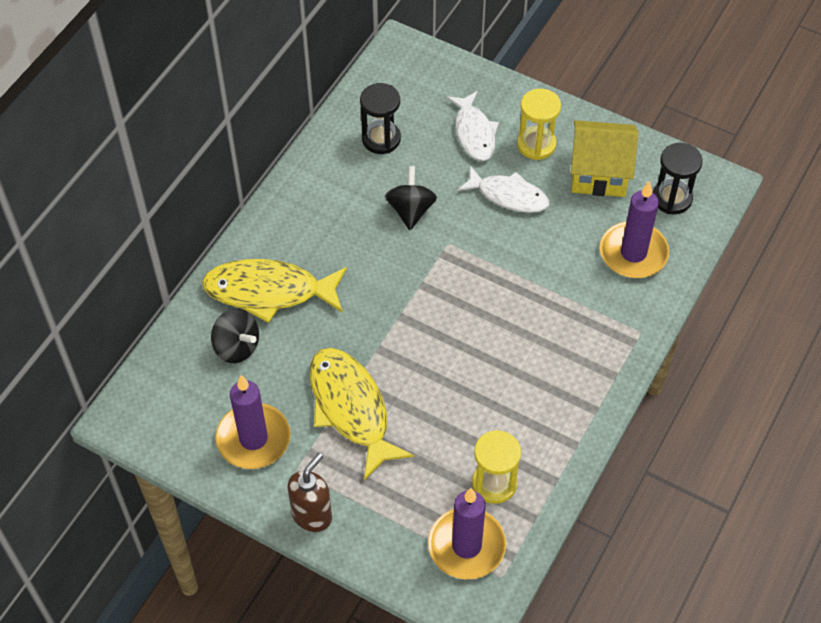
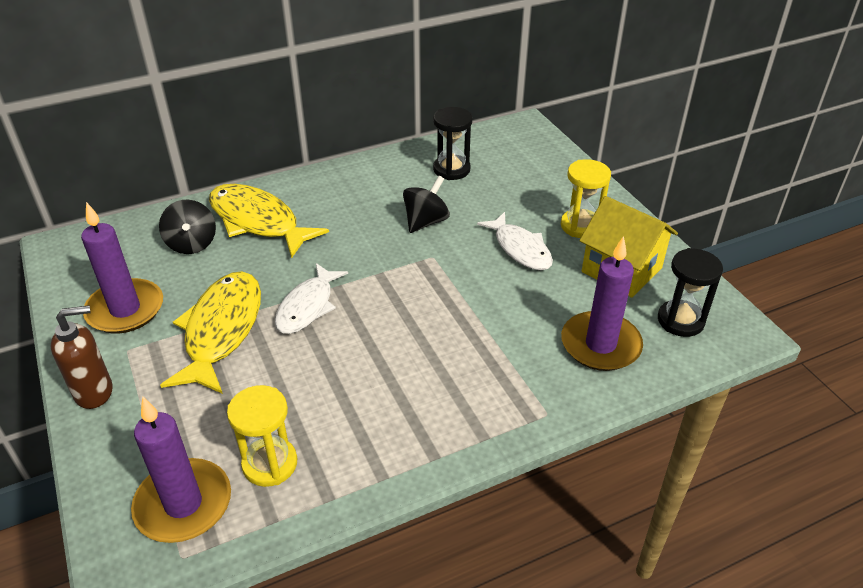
camera: 35 degrees right, 15 degrees down
(474, 133) = (532, 196): white fish -> white fish (307, 306)

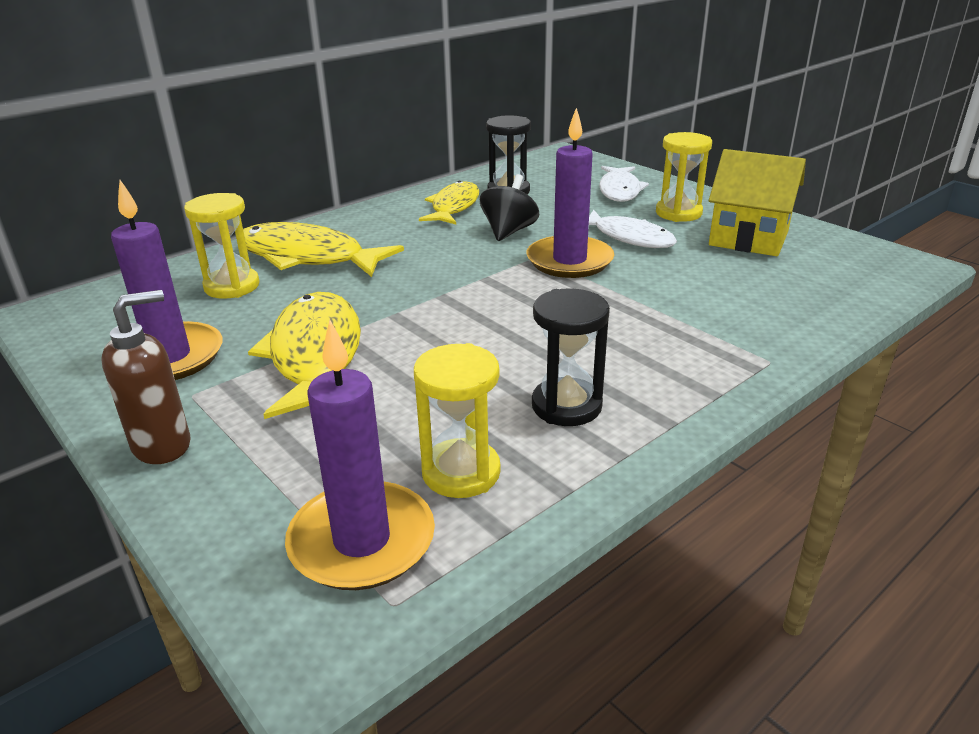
camera: 15 degrees left, 10 degrees down
(192, 244) = (232, 286): black spinning top -> yellow hourglass
(307, 306) = (415, 317): white fish -> white fish (619, 190)
(396, 182) = (454, 207): none -> yellow fish
(600, 345) = (778, 296): purple candle -> purple candle (569, 261)
(680, 320) = (842, 266): black hourglass -> black hourglass (566, 406)

